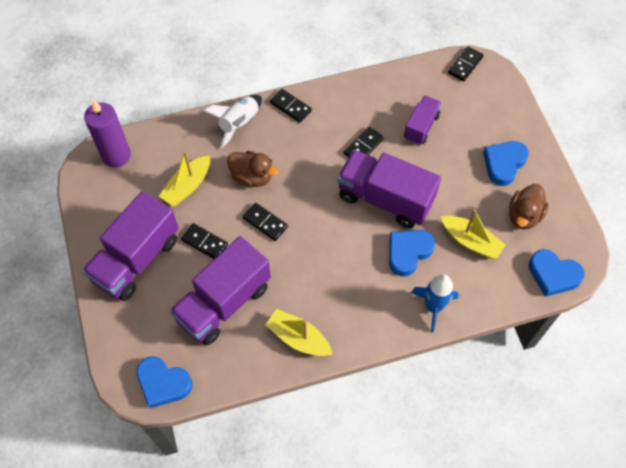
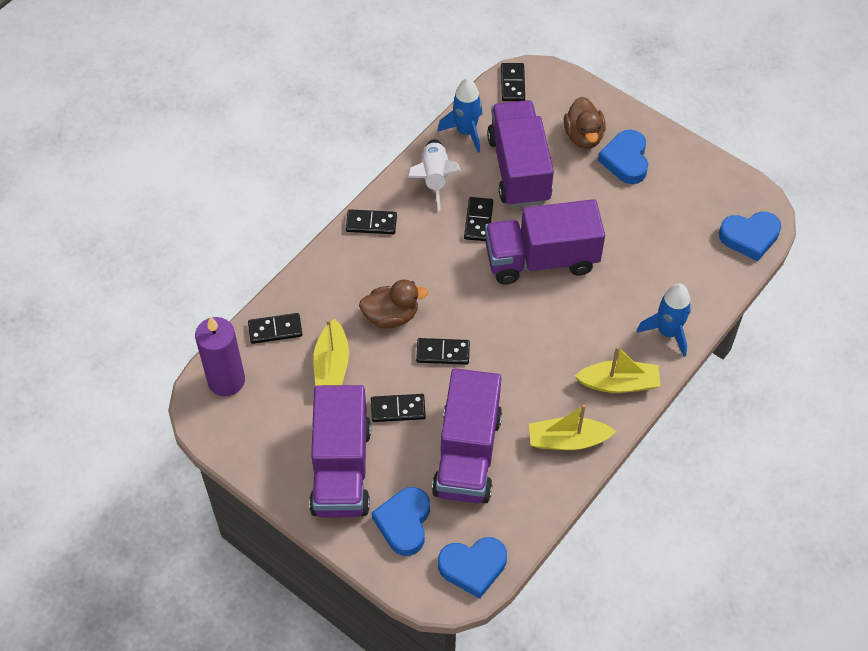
camera: 35 degrees left, 5 degrees down
(172, 141) = (275, 330): none -> black domino
(239, 123) = (331, 271): white rocket -> white rocket (434, 178)
(405, 80) = (465, 132): none -> blue rocket
(408, 252) = (604, 297): blue heart -> blue heart (404, 523)
(421, 127) = (519, 169): purple truck -> purple truck, size x1.83
(471, 241) = (653, 251): yellow boat -> yellow boat (619, 383)
(524, 215) = (681, 198): brown duck -> brown duck (583, 136)

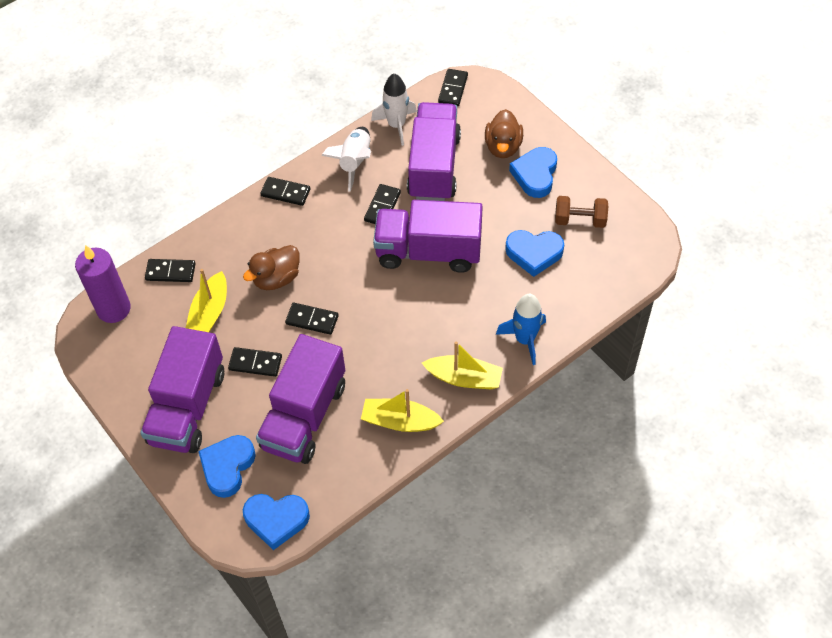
camera: 15 degrees right, 0 degrees up
(391, 316) = (276, 278): brown duck -> brown duck turned 135 degrees clockwise
(465, 132) = (396, 125): blue rocket -> white rocket
(685, 199) = (580, 220): none -> brown dumbbell
(749, 237) = (630, 265): blue heart -> blue heart (534, 253)

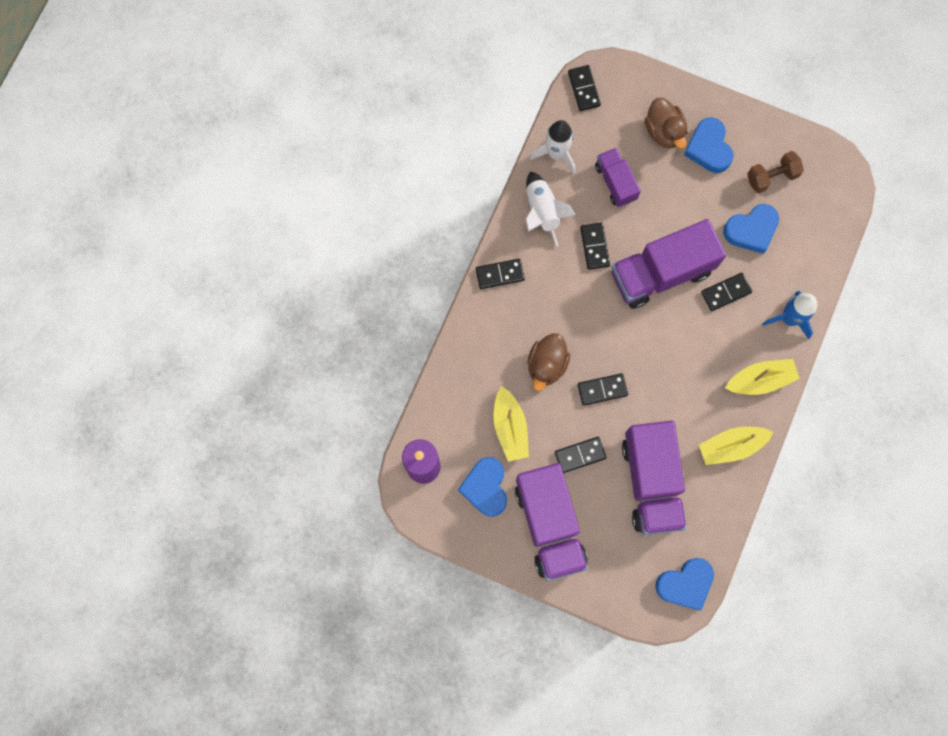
camera: 30 degrees left, 20 degrees up
(170, 272) = (449, 405): black domino -> black domino (726, 292)
(227, 467) = (617, 560): blue heart -> blue heart (485, 487)
(434, 166) = (615, 182): purple truck -> purple truck, size x0.55

